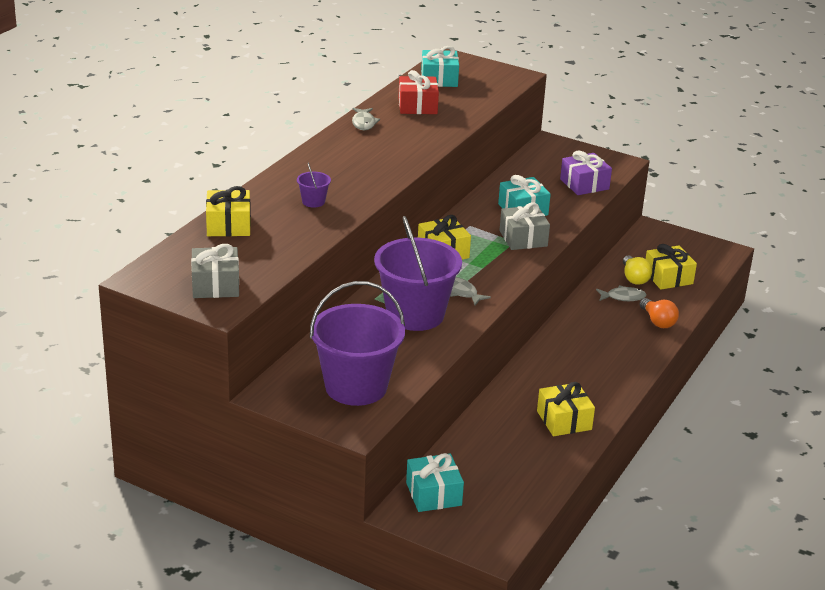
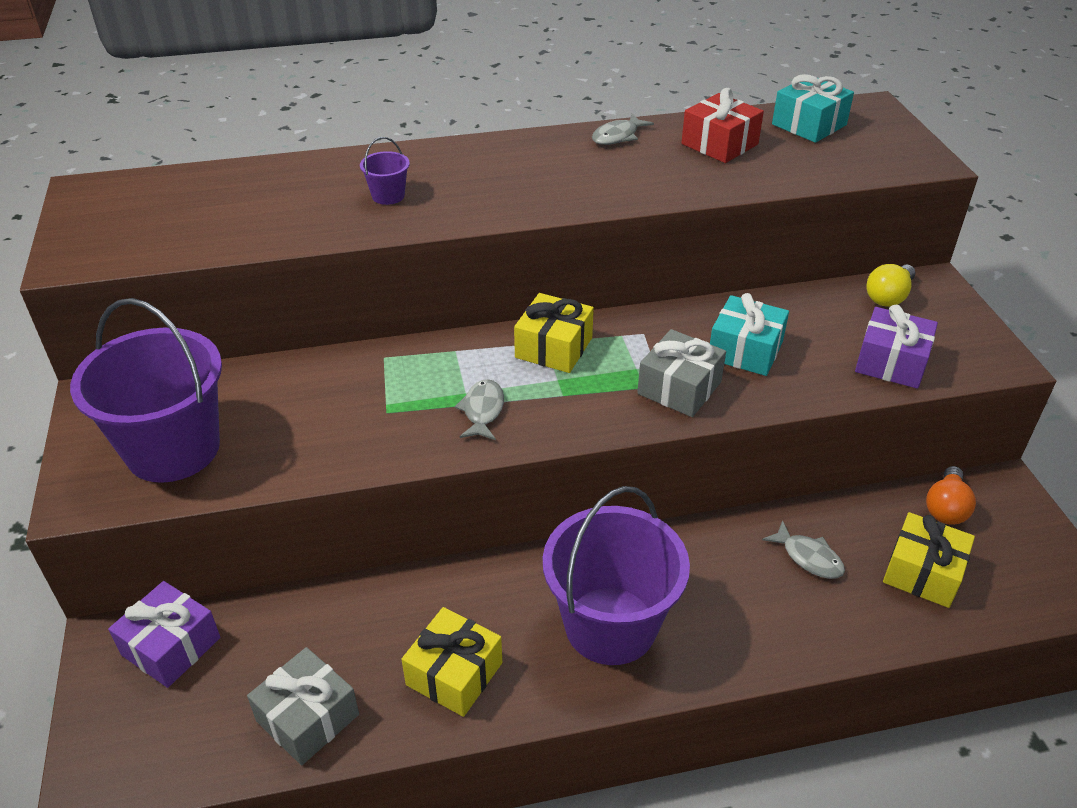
camera: 50 degrees right, 10 degrees up
(215, 285) = (119, 233): grey gift -> grey gift (308, 718)
(228, 225) = (263, 178): yellow gift -> none
(415, 314) = (386, 404): purple bucket -> purple bucket (610, 625)
(433, 494) = (171, 646): turquoise gift -> purple gift
(634, 278) = (868, 541): yellow light bulb -> yellow light bulb (888, 296)
(658, 321) = (804, 627): orange light bulb -> orange light bulb (946, 508)

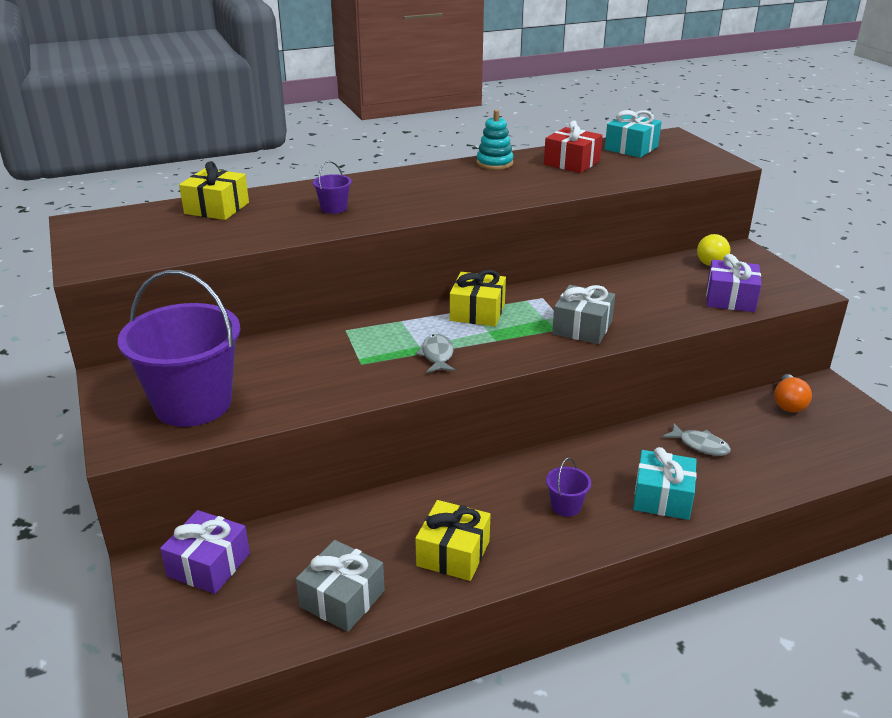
camera: 10 degrees left, 10 degrees down
(610, 625) = (566, 506): purple bucket -> purple bucket, size x0.40
(617, 136) = (494, 163): grey fish -> turquoise stacking toy
(745, 350) = (622, 301): turquoise gift -> turquoise gift (662, 497)
(922, 572) = (786, 445): yellow gift -> yellow gift (217, 208)

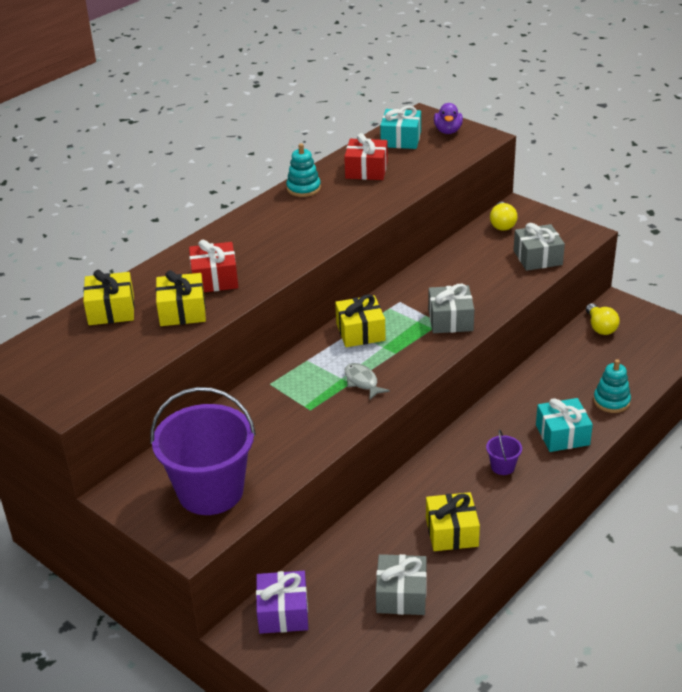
camera: 25 degrees left, 5 degrees up
(275, 224) = (182, 311): none -> yellow gift
(334, 208) = (215, 279): purple bucket -> red gift
(688, 151) = (448, 131): none -> purple duck
(700, 445) = (562, 384): grey fish -> none
(730, 299) = (537, 258): purple gift -> grey gift
(749, 482) = (611, 401): none -> turquoise stacking toy
(788, 403) = (600, 327): orange light bulb -> yellow light bulb

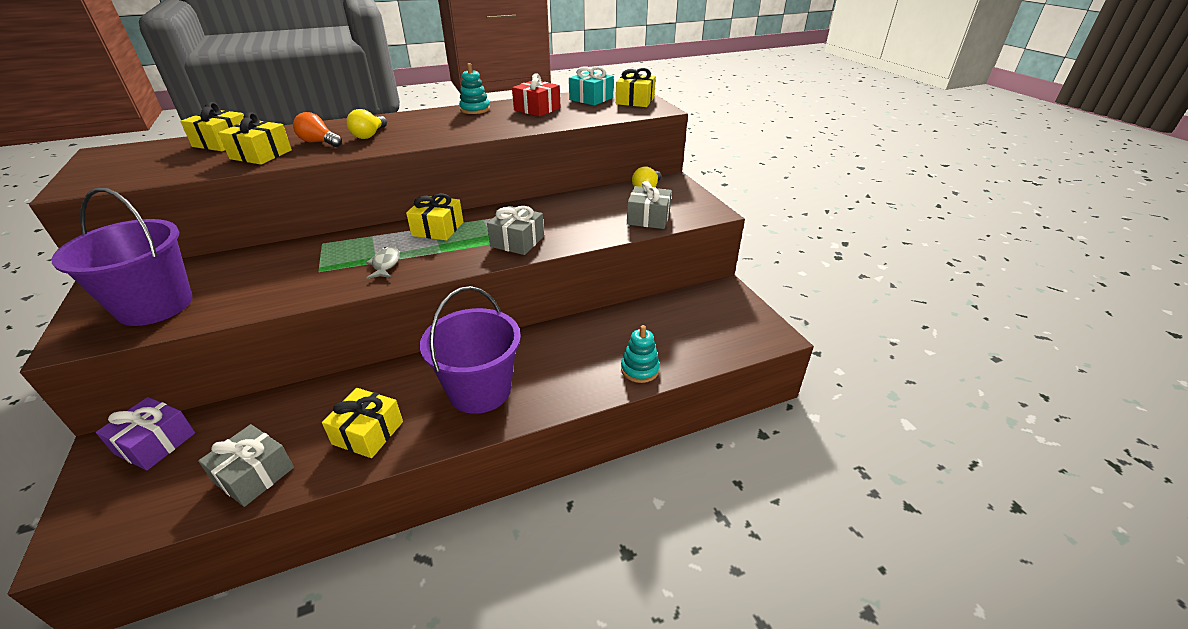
camera: 25 degrees right, 0 degrees up
(215, 279) = (319, 142): red gift -> orange light bulb
(448, 131) = (635, 101): purple duck -> yellow gift
(502, 466) = (480, 390): purple bucket -> purple bucket, size x2.49
(562, 435) = (563, 383): turquoise gift -> none
(600, 327) = (692, 303): yellow light bulb -> yellow light bulb (369, 135)

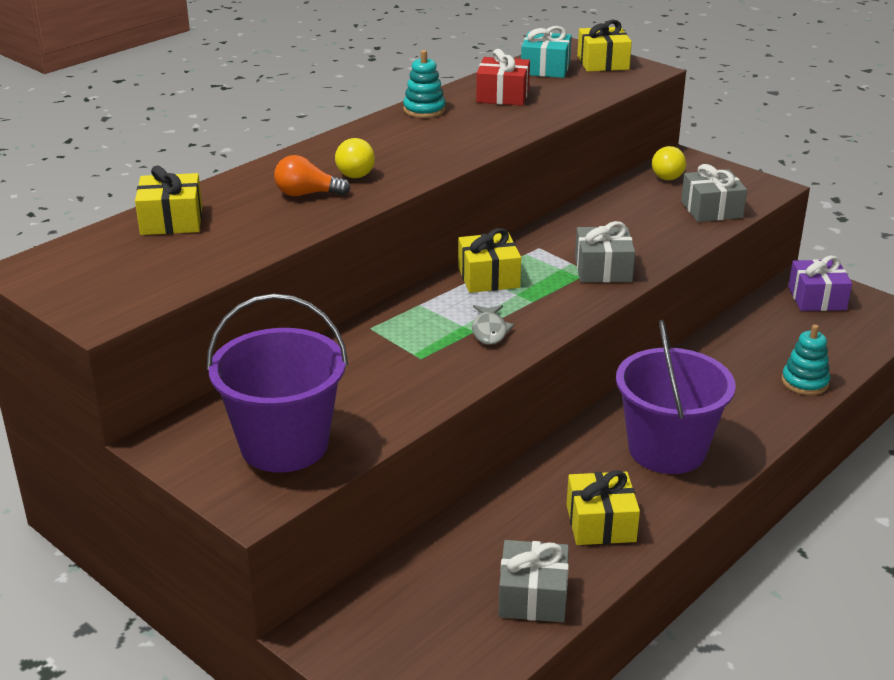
camera: 25 degrees left, 5 degrees down
(155, 443) = (372, 611): purple gift -> purple gift (817, 298)
(261, 154) = (262, 225): yellow gift -> none
(385, 264) = (489, 331): grey fish -> grey fish turned 150 degrees counterclockwise

